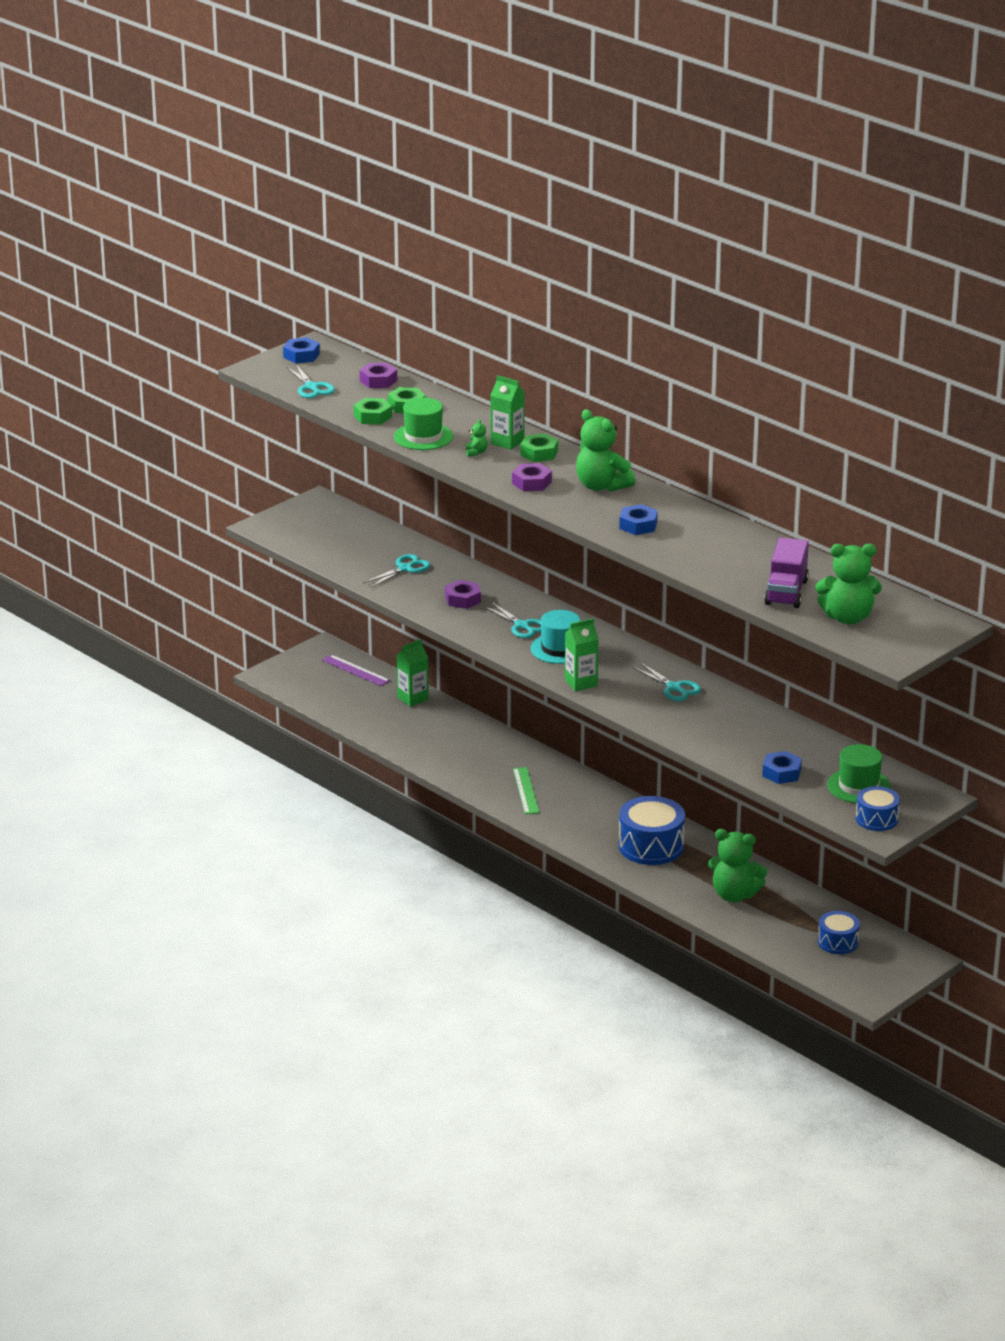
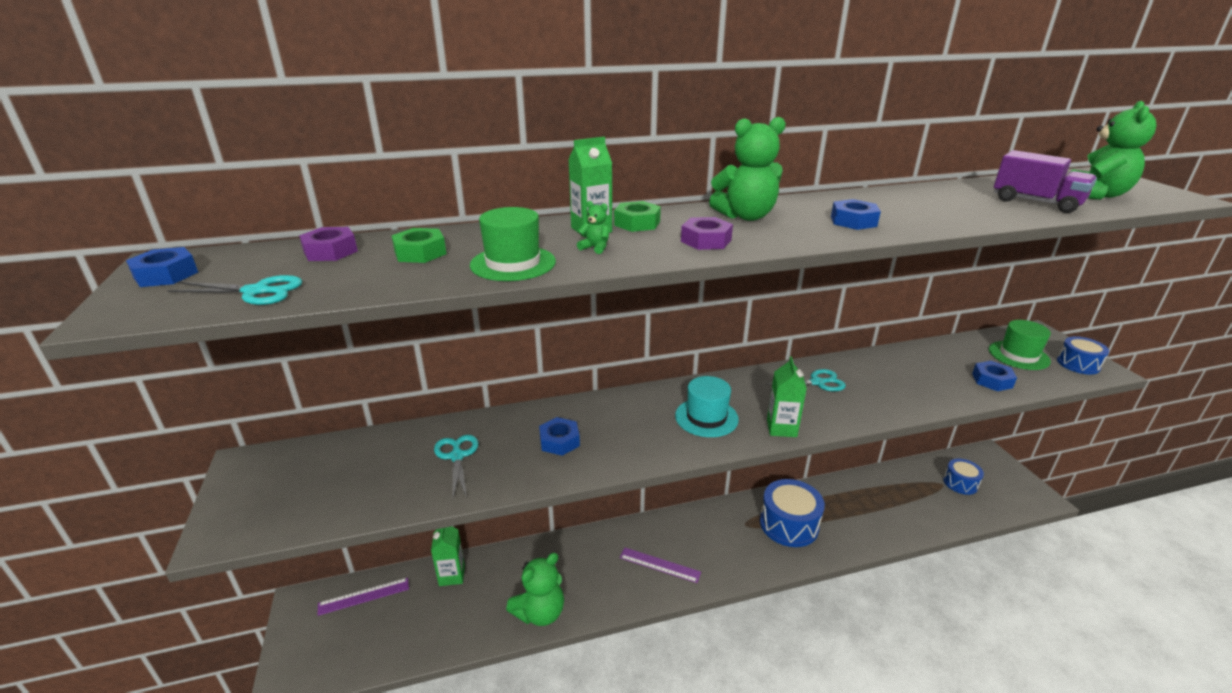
camera: 60 degrees left, 0 degrees up
(373, 416) = (410, 277): green nut -> none
(463, 599) = (559, 441): purple nut -> blue nut
(522, 626) = (644, 424): turquoise scissors -> none
(525, 791) = (659, 565): green ruler -> purple ruler
(734, 895) = (879, 508): green teddy bear -> green teddy bear (540, 612)

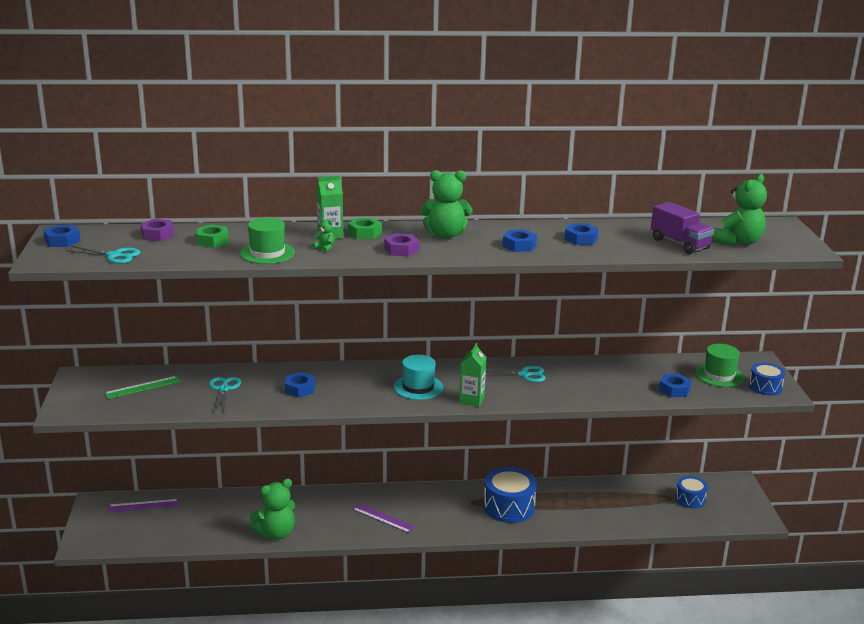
camera: 10 degrees right, 5 degrees down
(340, 470) = (142, 387): none -> green ruler
(452, 575) = (213, 502): green carton -> none
(916, 207) = (580, 239): none -> blue nut

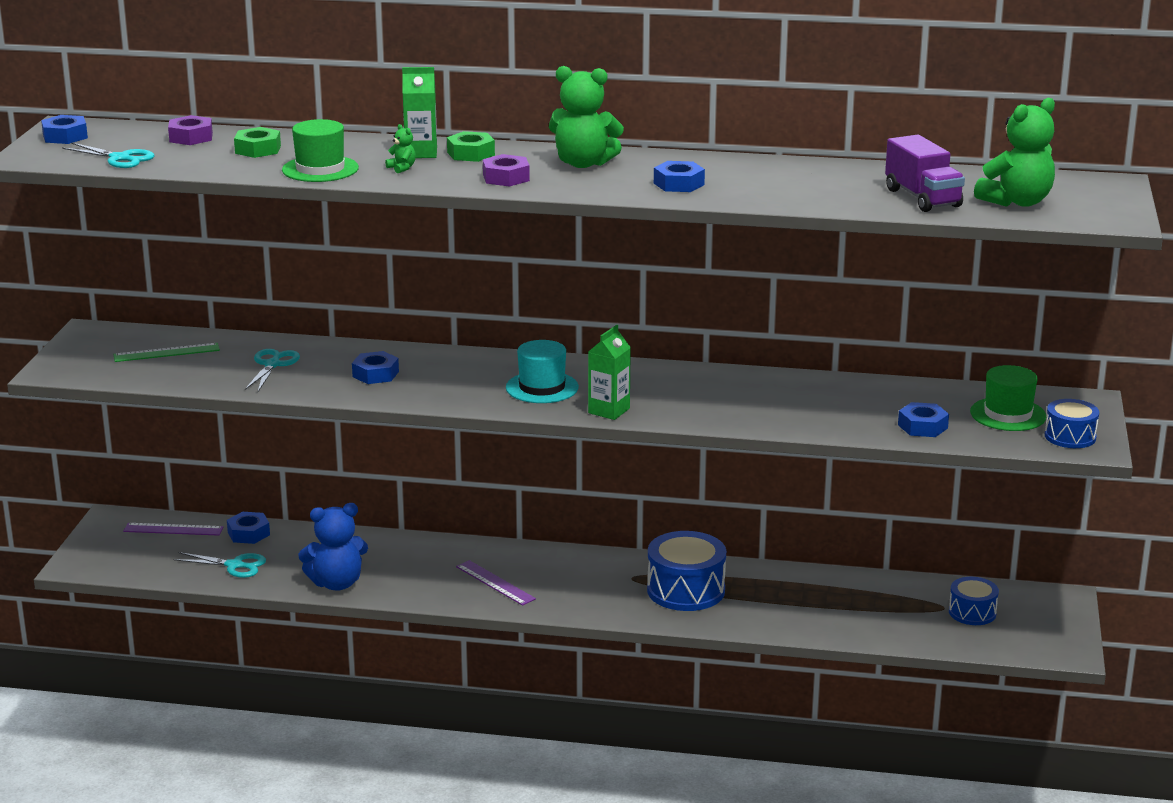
camera: 15 degrees right, 0 degrees up
(276, 533) = (336, 583): green teddy bear -> blue teddy bear
(524, 375) = (706, 386): turquoise scissors -> turquoise scissors (234, 565)
(580, 239) = (777, 182): blue nut -> blue nut (248, 533)

